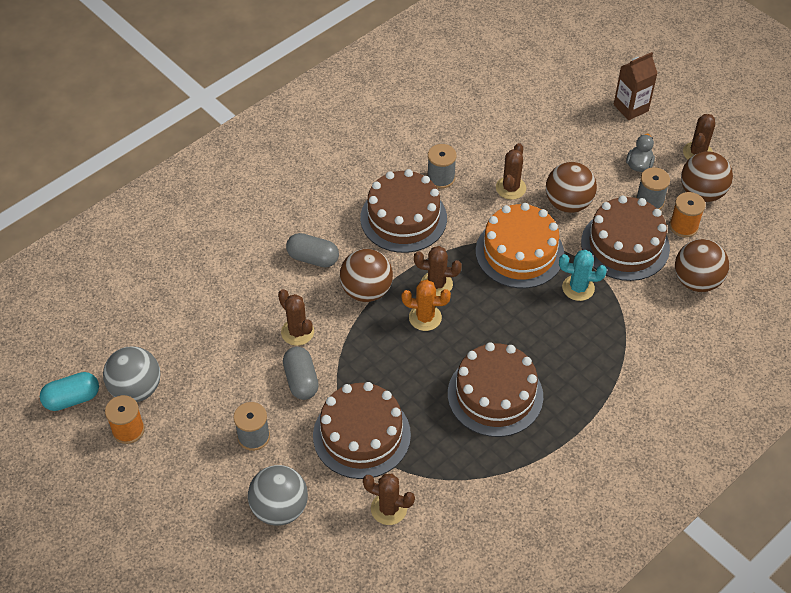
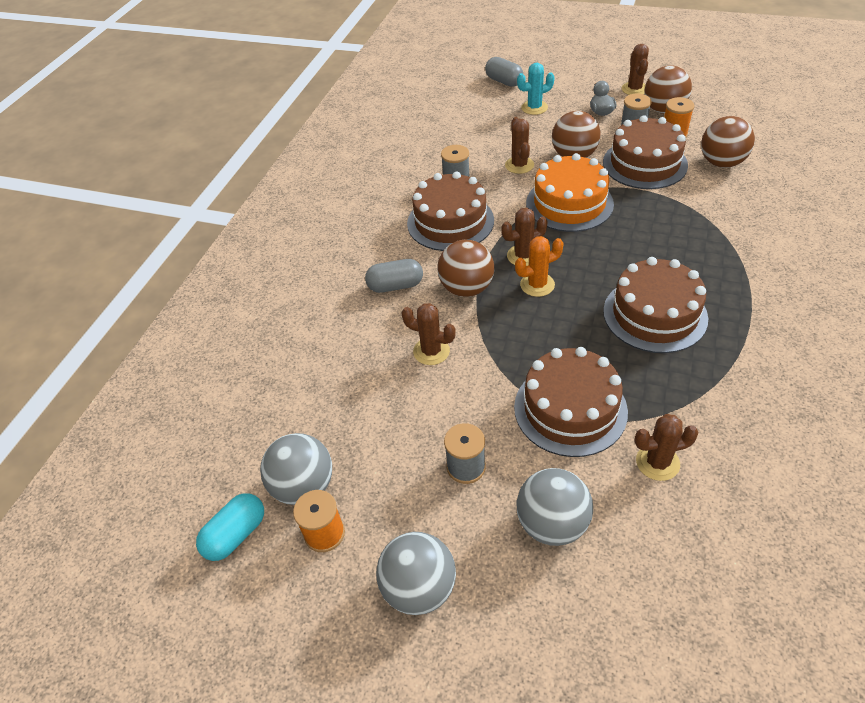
camera: 25 degrees left, 5 degrees down
(163, 500) = (419, 588): none -> grey ball
(301, 380) = (470, 391): grey capsule -> grey capsule (504, 81)
(578, 288) = (640, 206): turquoise cactus -> turquoise cactus (534, 108)
(631, 108) = (559, 83): brown carton -> none

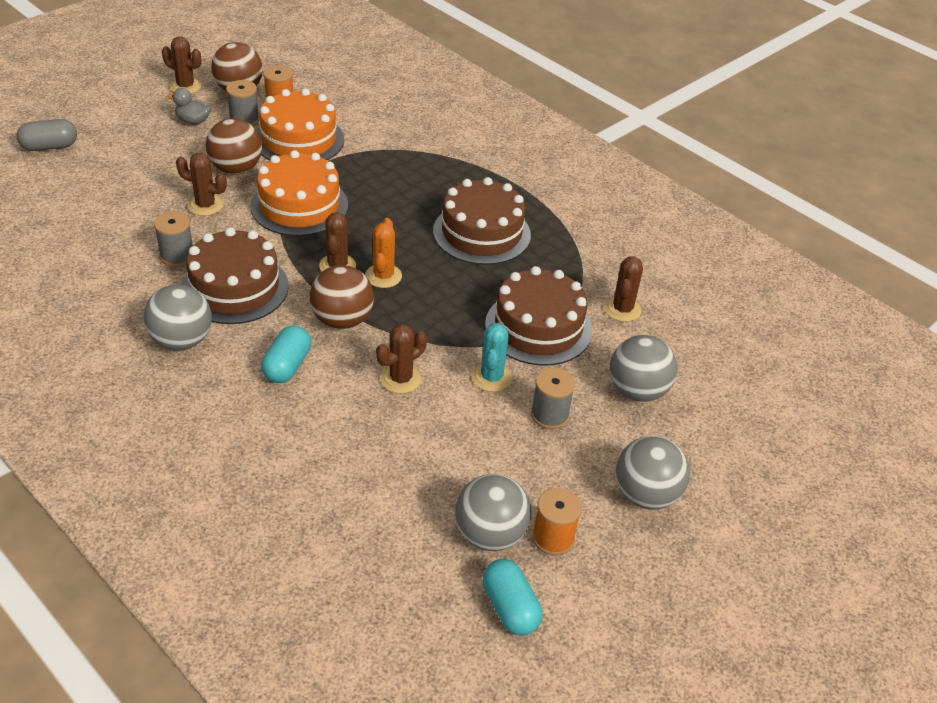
camera: 70 degrees left, 5 degrees down
(378, 227) = (181, 341): none -> grey ball
(395, 286) = (287, 366): grey capsule -> turquoise capsule
(534, 108) = (126, 152): turquoise cactus -> turquoise cactus (491, 377)
(644, 163) = (299, 139): brown cake -> orange cake
(721, 163) = (348, 105): brown ball -> none

